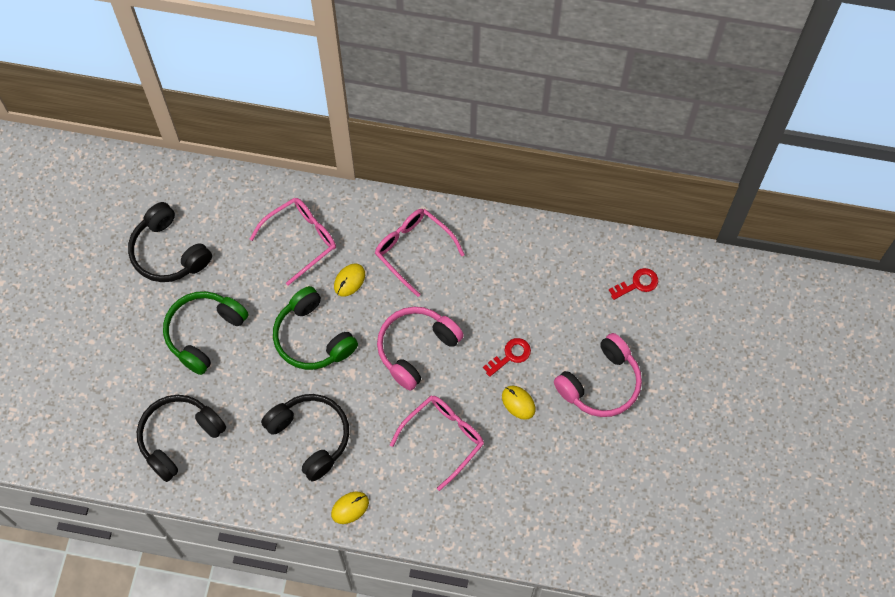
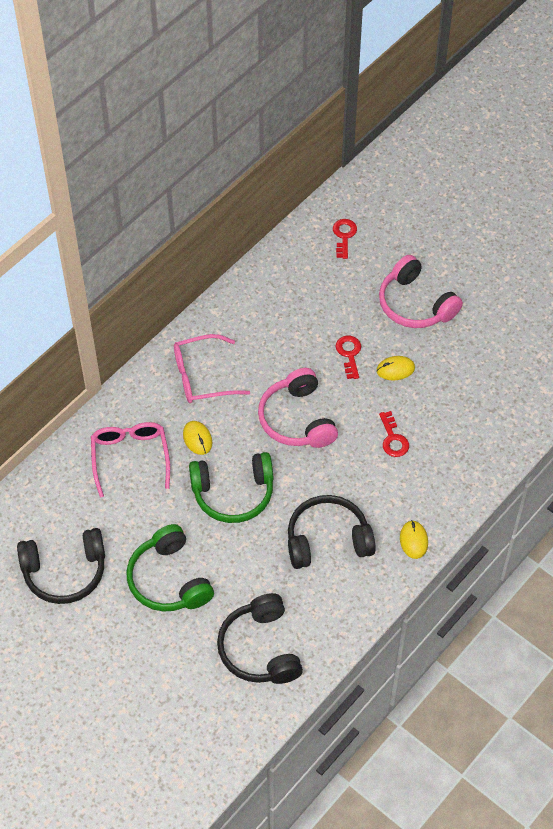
camera: 60 degrees left, 10 degrees down
(443, 438) = (393, 439): pink glasses -> red key
(600, 383) = (415, 304): pink headphones -> pink headphones turned 150 degrees clockwise

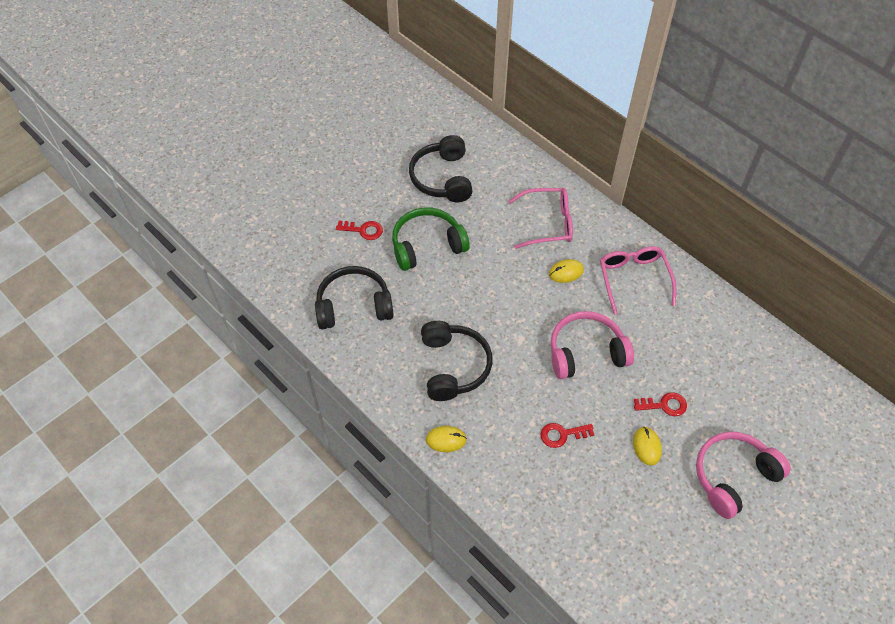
camera: 95 degrees right, 0 degrees up
(233, 493) = (507, 296): green headphones -> none
(344, 236) = (819, 415): red key -> red key (363, 230)

